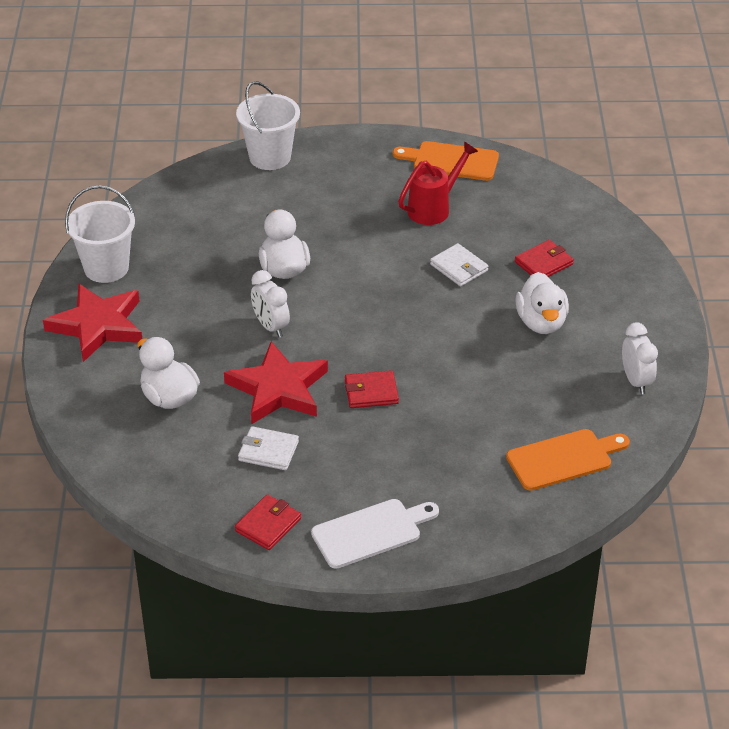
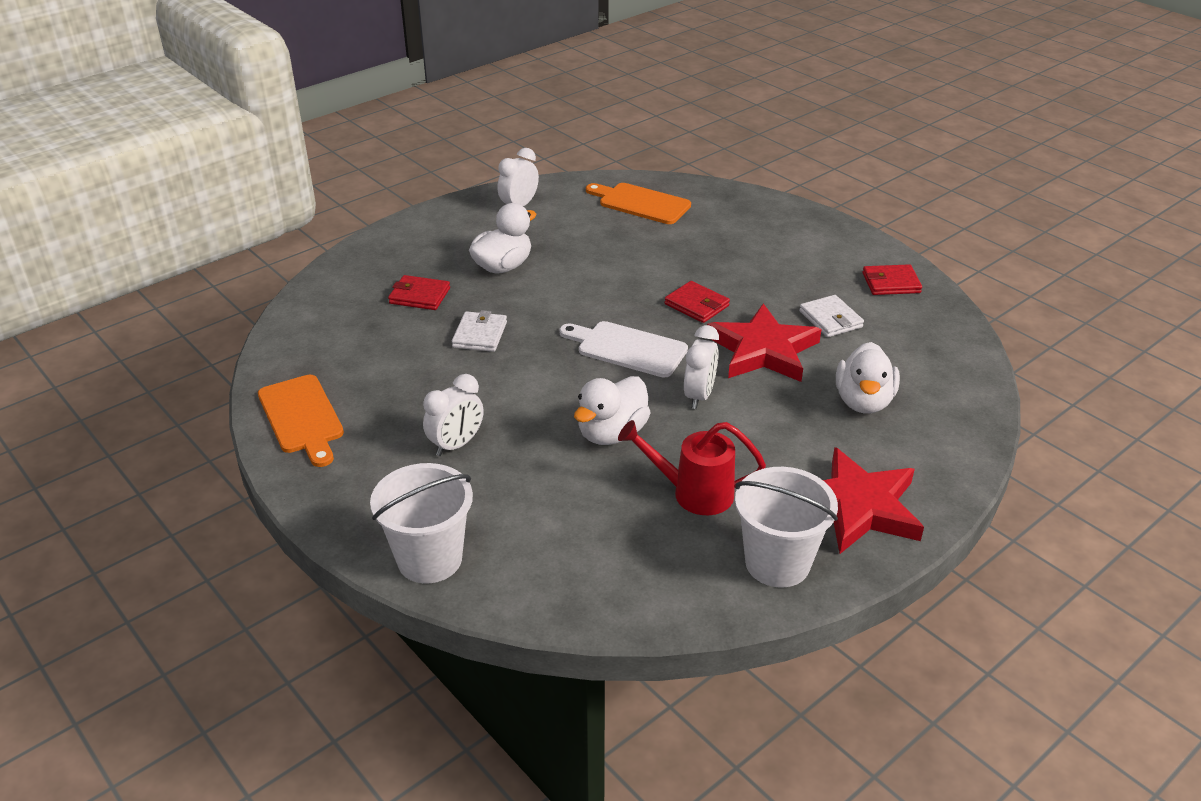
camera: 130 degrees left, 5 degrees down
(351, 205) = (456, 445): none -> white clock
(371, 532) = (824, 242): white cutting board -> white cutting board (627, 348)
(434, 208) = (401, 390): red watering can -> red watering can (693, 493)

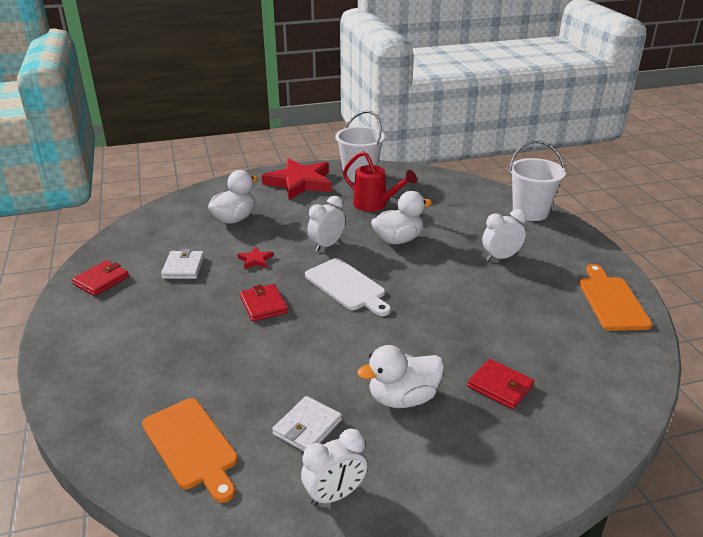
camera: 155 degrees left, 5 degrees down
(480, 335) = (456, 329): white wallet -> white wallet (307, 427)
(763, 350) = (255, 260): red star -> red star, size x0.41
(891, 283) = (101, 280): red wallet -> red wallet turned 75 degrees counterclockwise

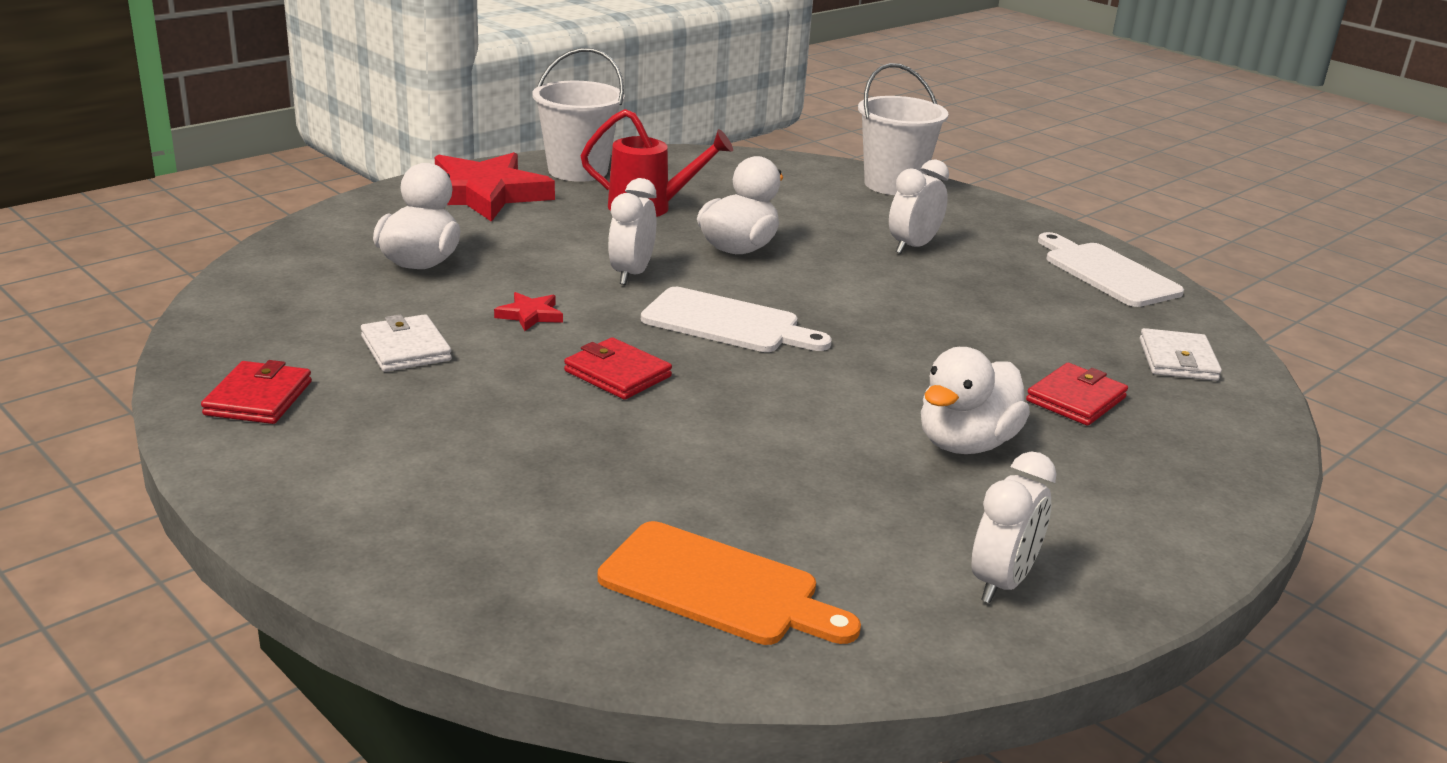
camera: 30 degrees left, 5 degrees down
(307, 427) = (870, 514): white wallet -> white wallet (1177, 360)
(500, 386) = (1076, 399): red wallet -> red wallet turned 60 degrees counterclockwise
(612, 301) = (1107, 273): orange cutting board -> white cutting board

